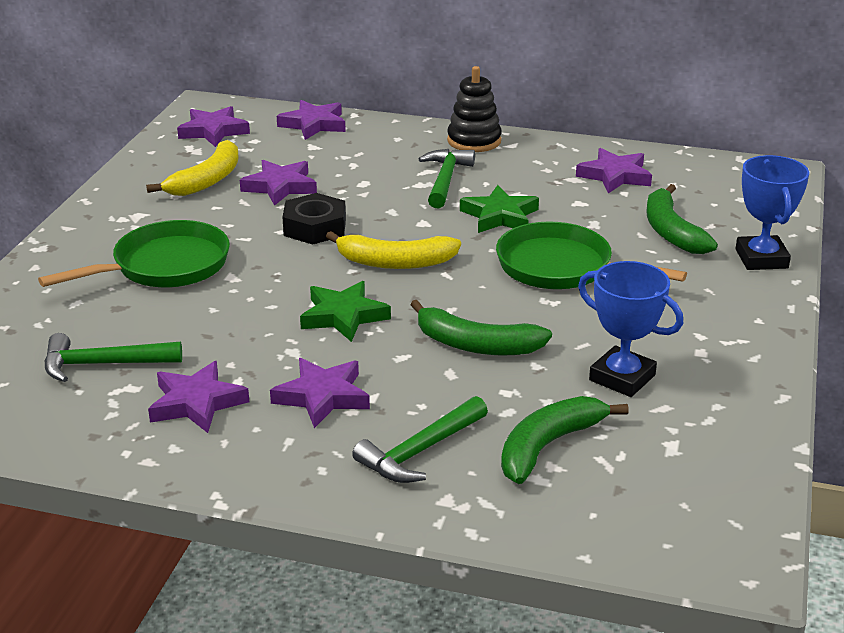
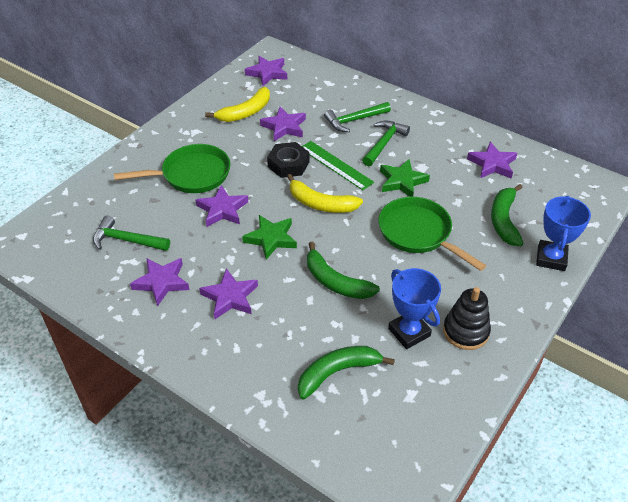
camera: 20 degrees right, 15 degrees up
(314, 124) = (328, 80): purple star -> purple star (222, 209)
(388, 216) = (335, 165): none -> green ruler
(420, 451) = (263, 354): green hammer -> green hammer (354, 120)
(474, 141) = (418, 114): black stacking toy -> black stacking toy (465, 331)

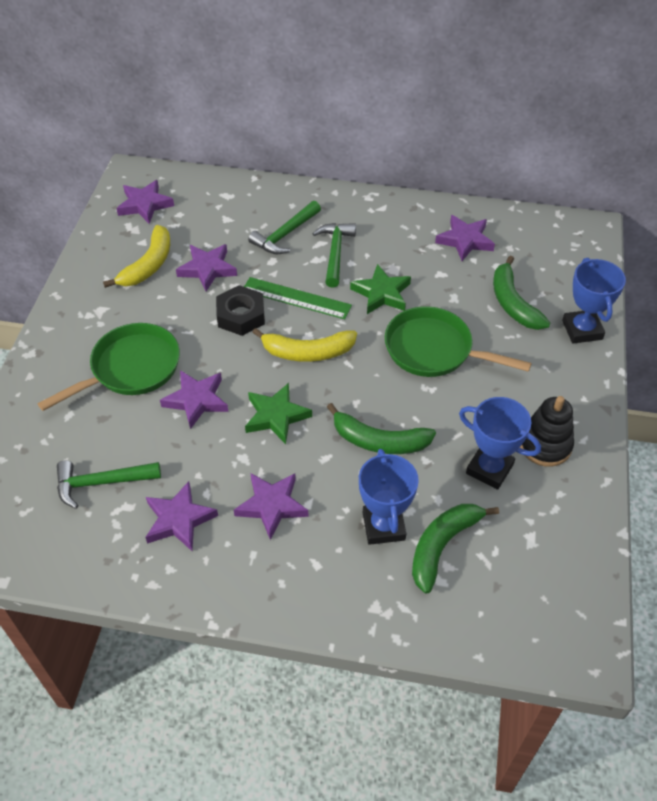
camera: 25 degrees left, 5 degrees up
(301, 341) = (383, 526): none -> blue trophy

